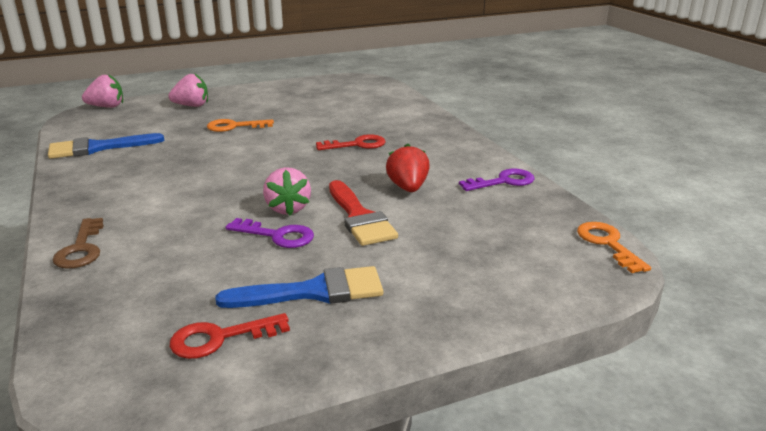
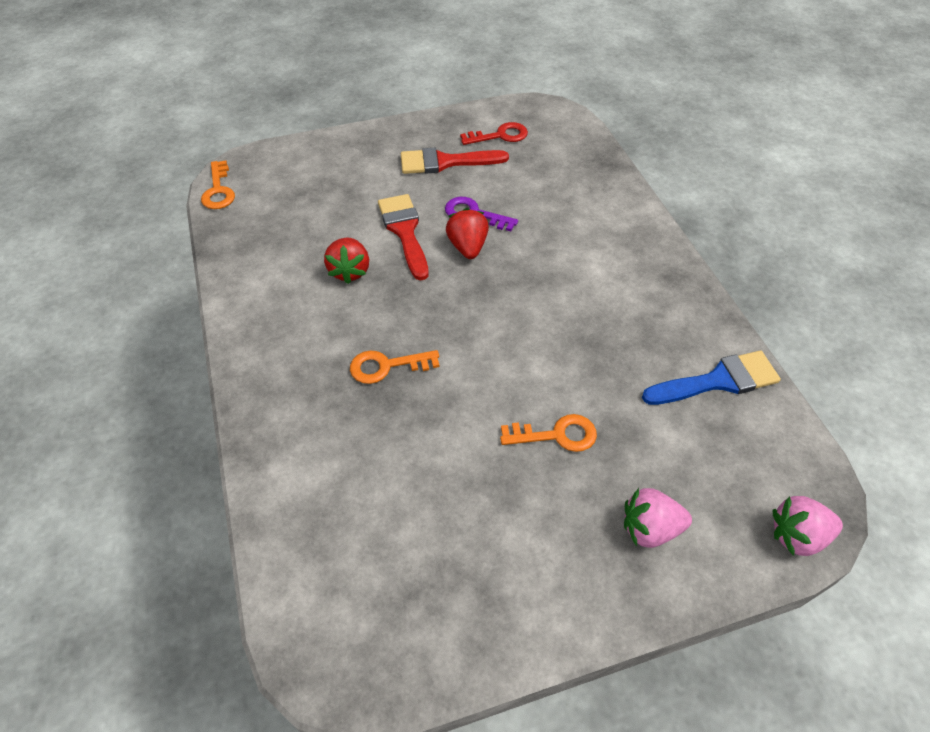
camera: 175 degrees left, 25 degrees up
(81, 249) = (626, 209): brown key -> none
(288, 208) = (467, 247): pink strawberry -> red strawberry
(313, 292) = (445, 162): blue brush -> red brush
(357, 145) = (387, 366): red key -> orange key
(503, 181) = (250, 276): purple key -> none

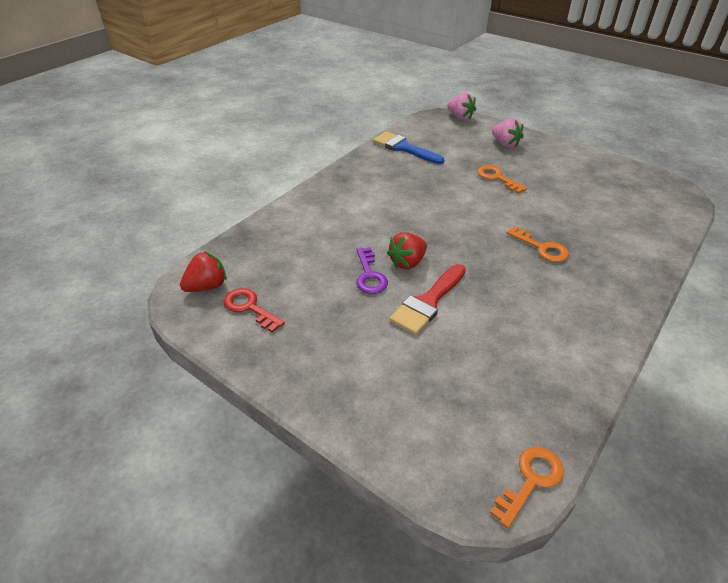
camera: 125 degrees left, 10 degrees down
(350, 271) = (499, 308): red strawberry -> red strawberry (207, 286)
(445, 162) = (319, 323): red brush -> none

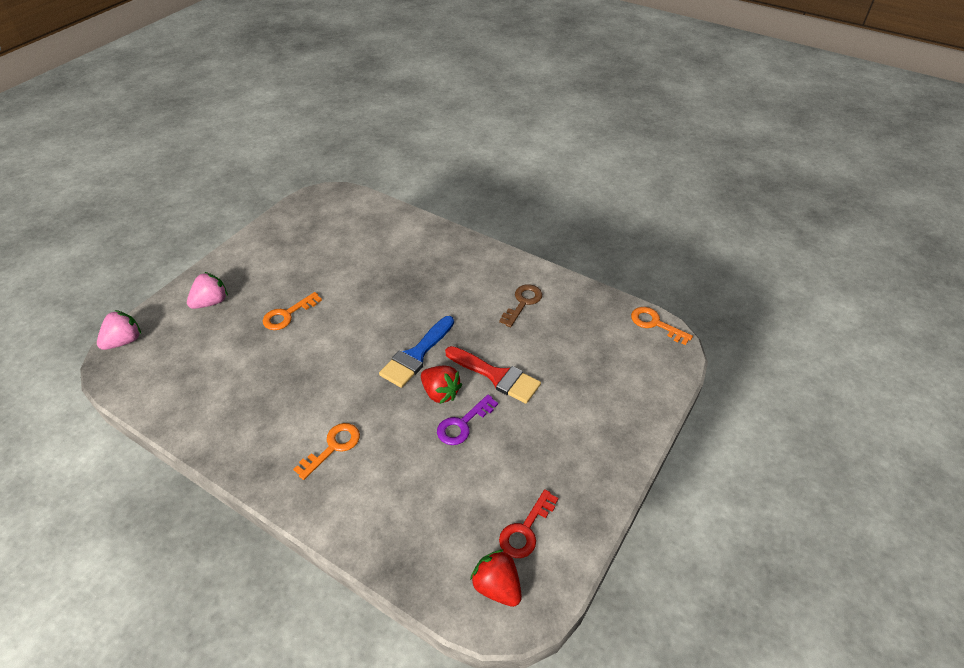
camera: 95 degrees left, 5 degrees up
(369, 275) = (463, 424): purple key -> purple key turned 150 degrees clockwise
(404, 148) = (197, 402): blue brush -> blue brush (416, 355)
(541, 248) = (413, 293): orange key -> orange key (333, 447)
(545, 333) = (523, 303): none -> brown key

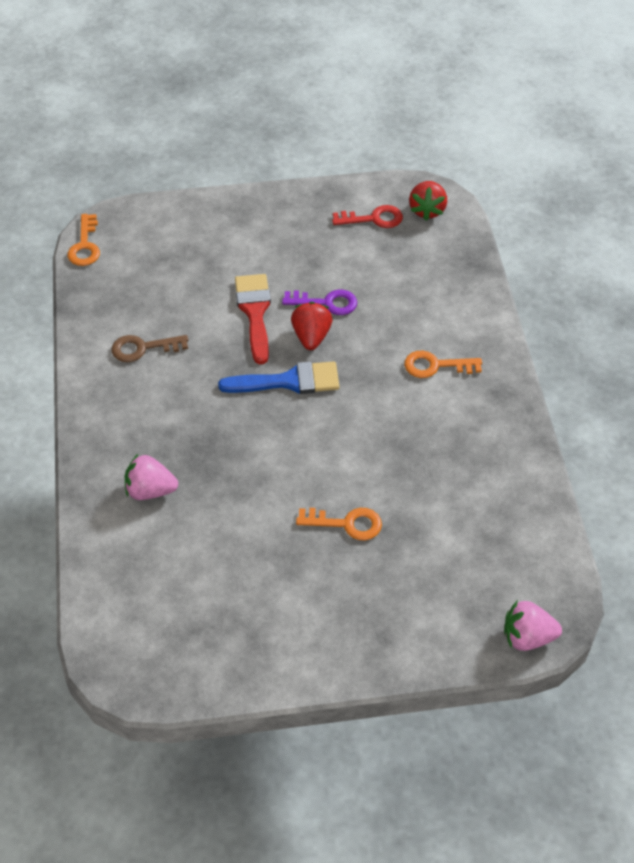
camera: 130 degrees left, 5 degrees up
(211, 302) = (403, 612): pink strawberry -> pink strawberry (150, 490)

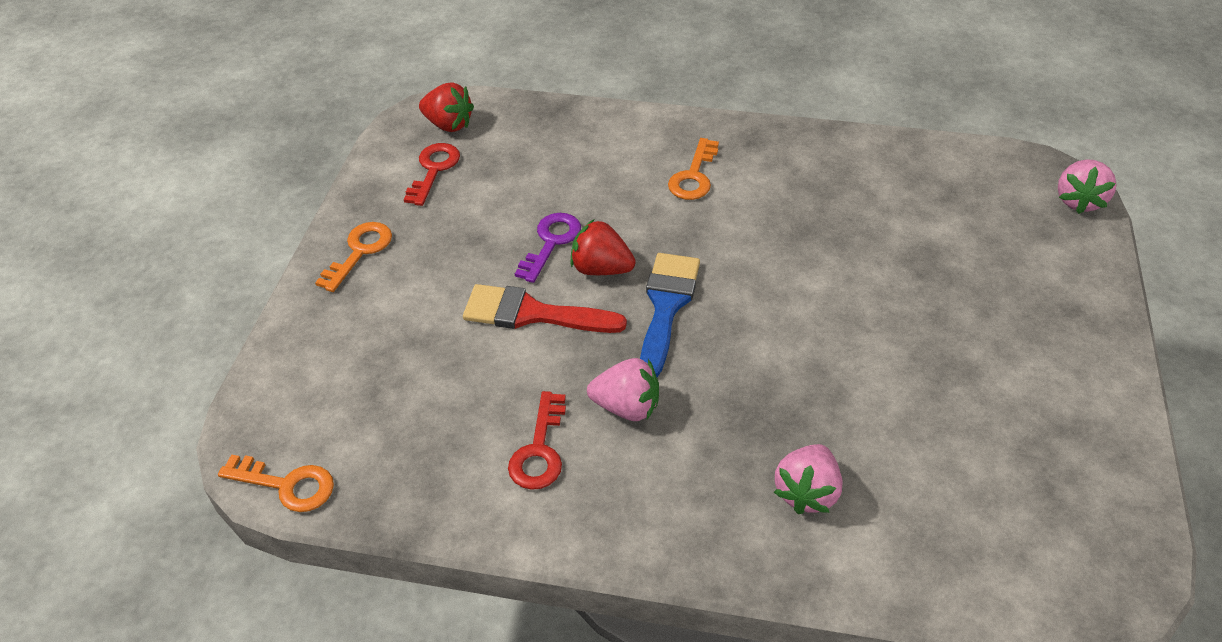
camera: 70 degrees left, 5 degrees down
(143, 348) = (539, 450): brown key -> red key
(191, 382) = (627, 407): none -> pink strawberry
(346, 524) = (906, 304): orange key -> orange key (359, 252)

